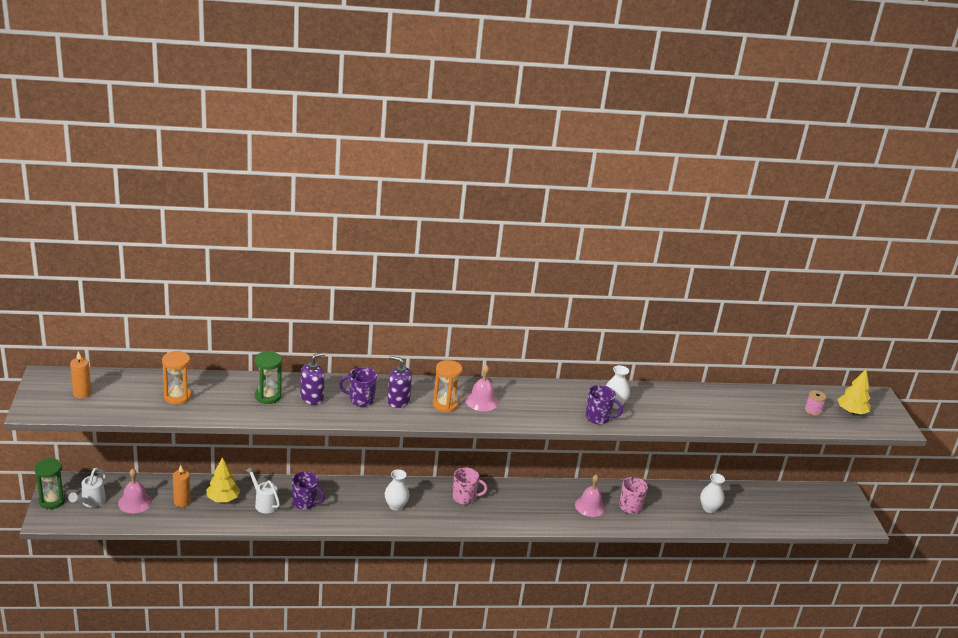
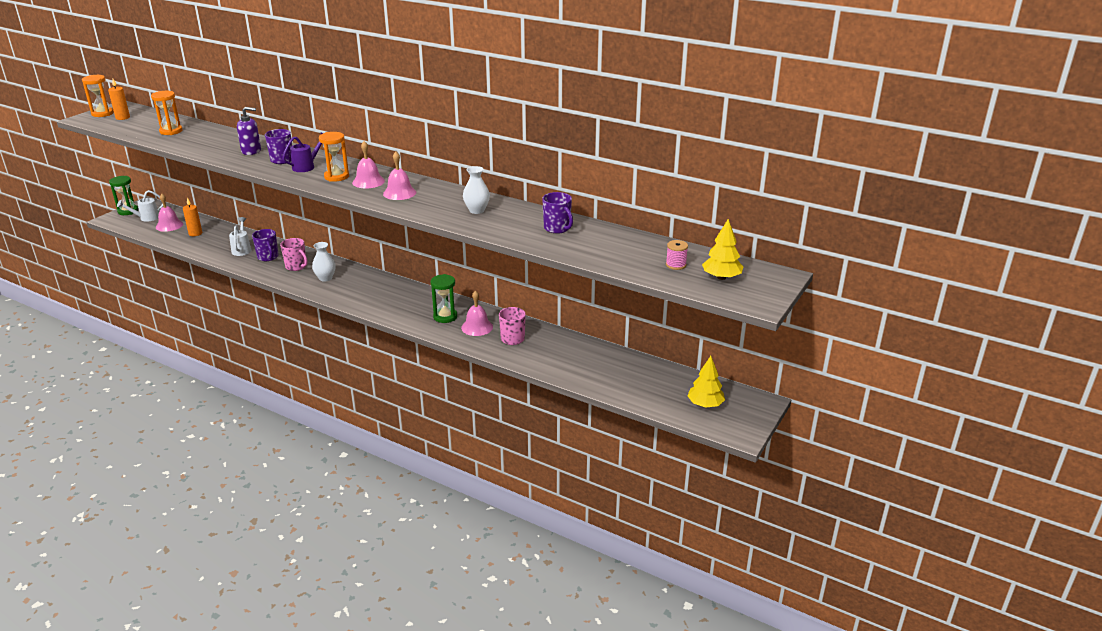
camera: 40 degrees right, 0 degrees up
(45, 394) = (102, 113): none -> orange hourglass
(223, 499) = (221, 239): yellow tree -> yellow tree (705, 404)
(268, 396) = (225, 144): green hourglass -> green hourglass (445, 317)
(398, 401) = (306, 166): purple soap dispenser -> purple watering can
(465, 498) = (384, 289): pink mug -> pink mug (296, 266)
(527, 405) = (399, 193): none -> pink bell
(598, 418) = (445, 214): purple mug -> purple mug (557, 228)
(709, 508) = (587, 365): white vase -> none

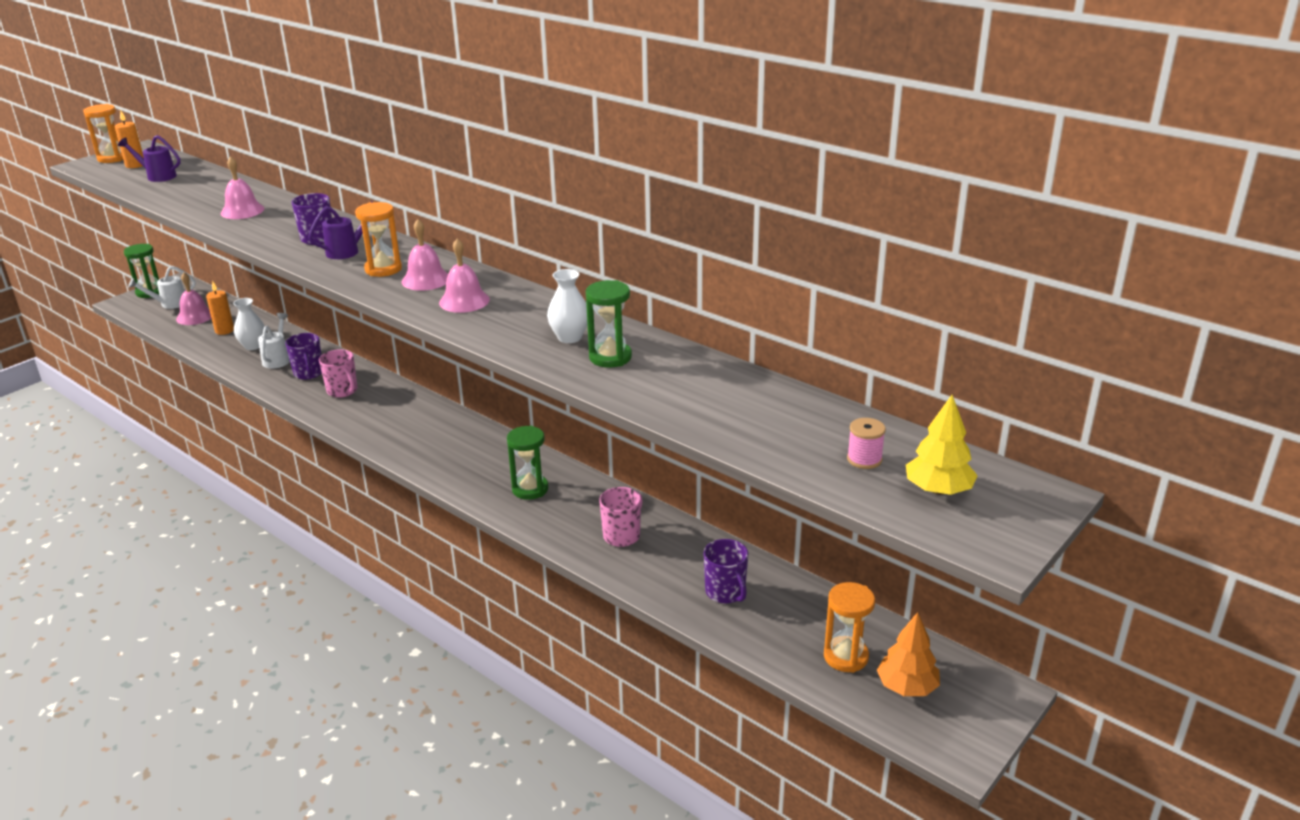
camera: 10 degrees right, 0 degrees up
(144, 124) = (157, 176): none -> purple watering can
(171, 131) = (188, 188): orange hourglass -> orange hourglass (846, 656)
(251, 151) = (281, 223): purple soap dispenser -> none
(325, 278) = (377, 412): white vase -> white vase (253, 346)
(477, 327) = (573, 511): pink bell -> pink bell (242, 211)
(506, 220) = (610, 357): none -> green hourglass
(557, 228) = (686, 377): purple mug -> purple mug (726, 592)
(705, 404) = (907, 687): yellow tree -> orange tree

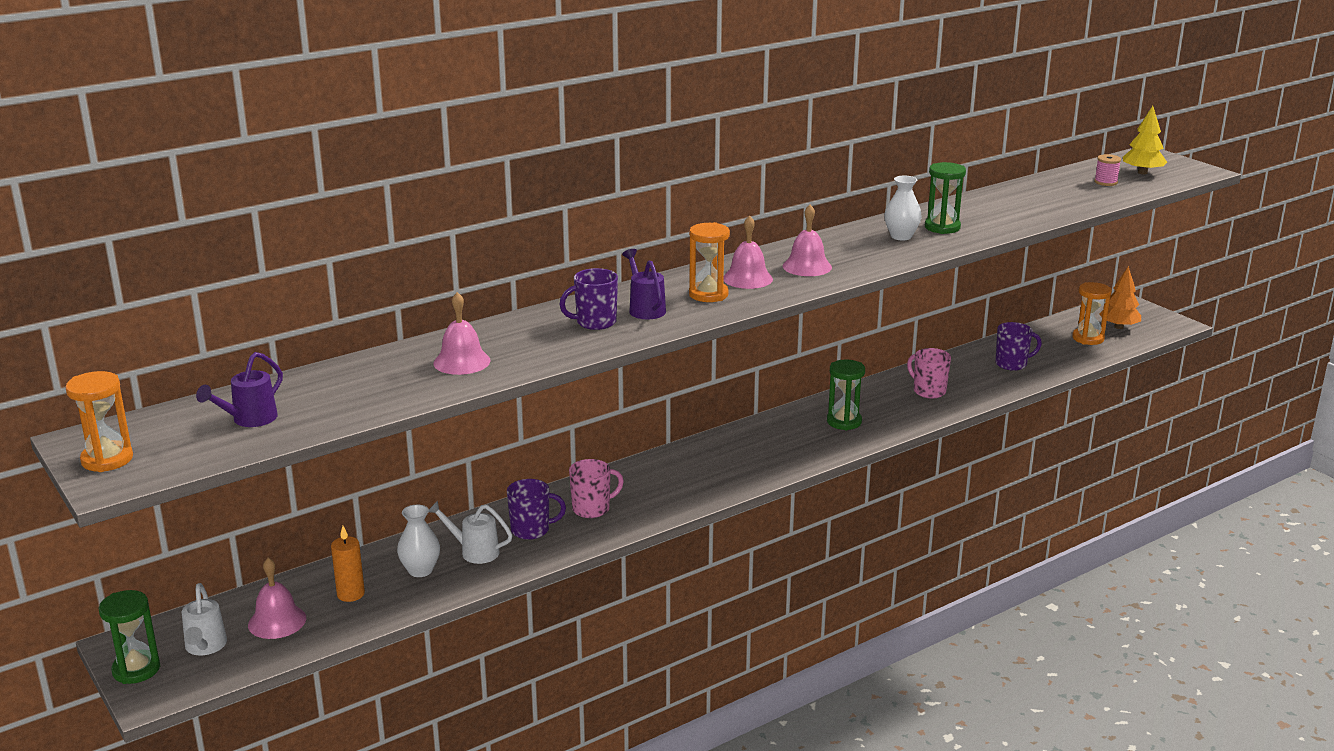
camera: 75 degrees left, 5 degrees down
(135, 165) = (170, 439): orange candle -> none

